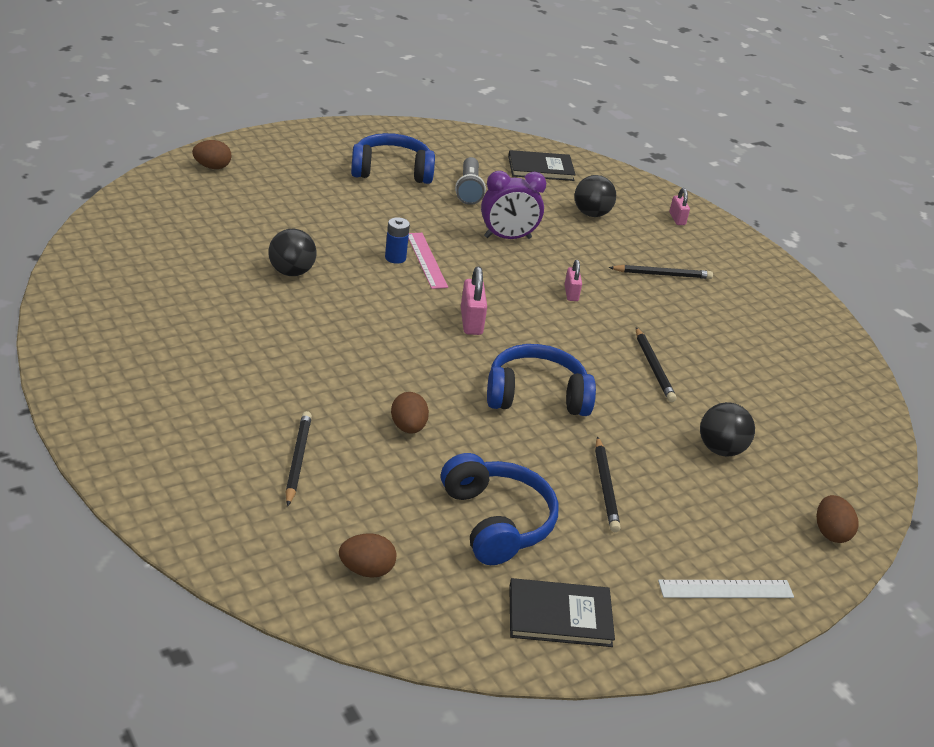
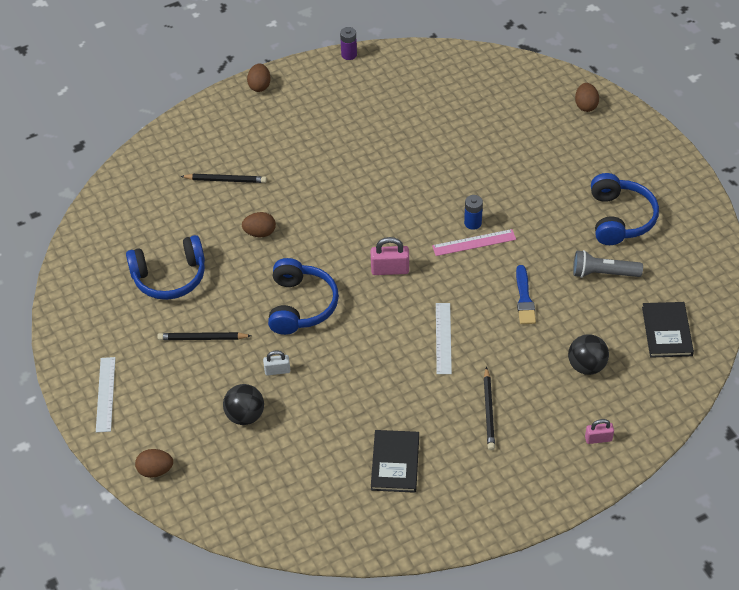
camera: 100 degrees right, 15 degrees up
(48, 327) = (349, 54): none -> purple battery
(291, 272) = (438, 163): black ball -> none
(366, 570) = (131, 215): brown egg -> brown egg (259, 86)
(507, 238) = (524, 298): purple clock -> blue brush
(560, 615) = (90, 304): black book -> black book (395, 462)
(571, 293) = (443, 338): pink padlock -> white ruler
(644, 420) = (277, 370): none -> white padlock
(653, 367) = (345, 385): black pencil -> none

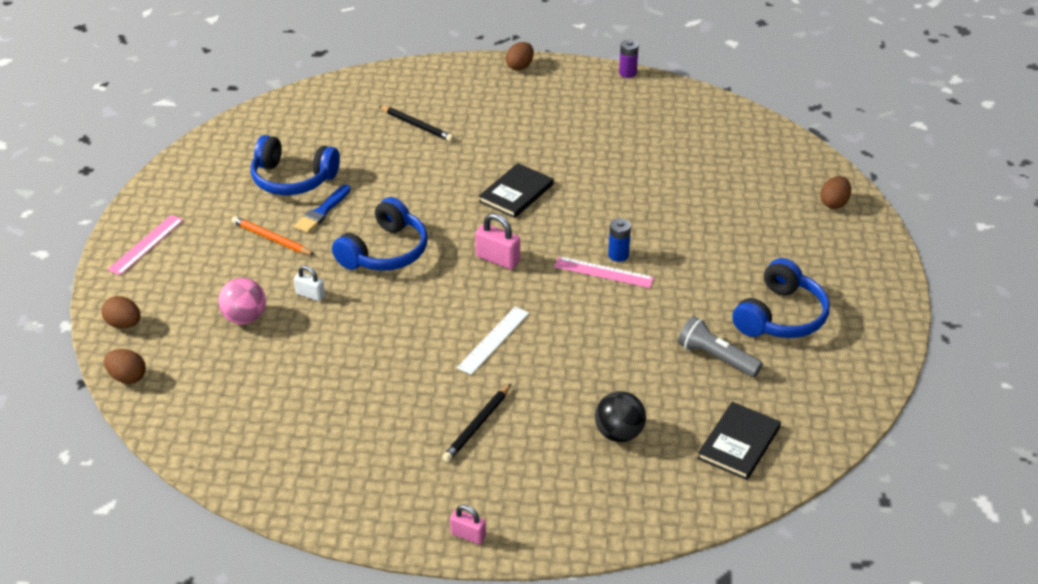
camera: 30 degrees right, 10 degrees down
(105, 394) = (146, 244): white ruler -> pink ruler
(202, 338) = (271, 239): black pencil -> orange pencil
(245, 415) = (245, 318): black ball -> pink ball
(260, 233) = (406, 178): brown egg -> brown egg (127, 377)
(395, 462) = (341, 425): black book -> black book (516, 193)
(524, 298) = (609, 343): blue brush -> blue brush (322, 211)
(598, 439) = (568, 508): pink padlock -> pink padlock (468, 535)

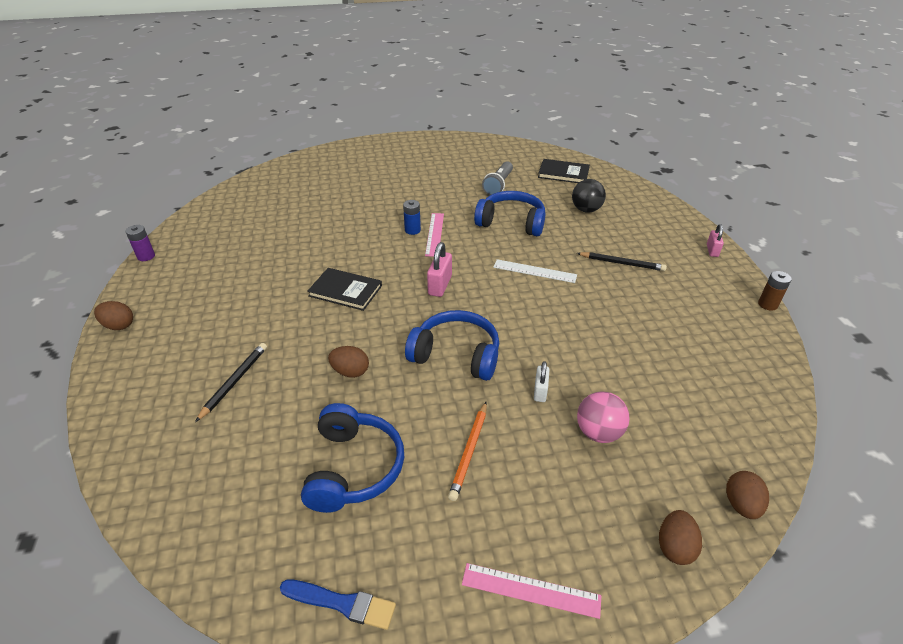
camera: 105 degrees left, 0 degrees up
(322, 211) = (408, 420): blue brush -> blue brush (342, 603)
(337, 535) = (767, 304): none -> brown battery
(780, 316) = (449, 168): blue headphones -> blue headphones (511, 222)
(834, 203) = (329, 158): brown egg -> brown egg (350, 372)

